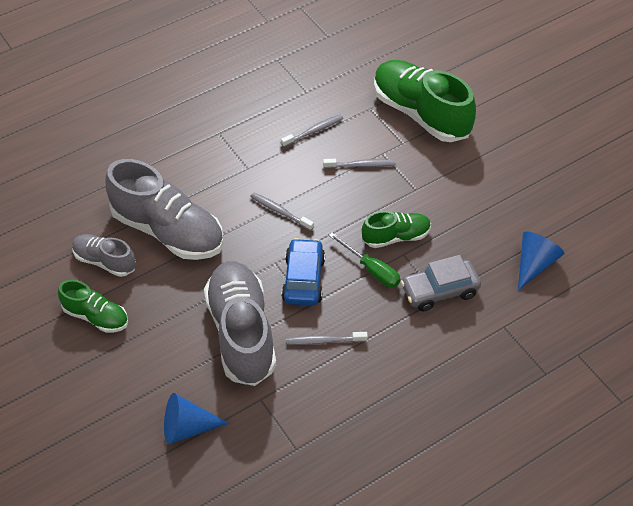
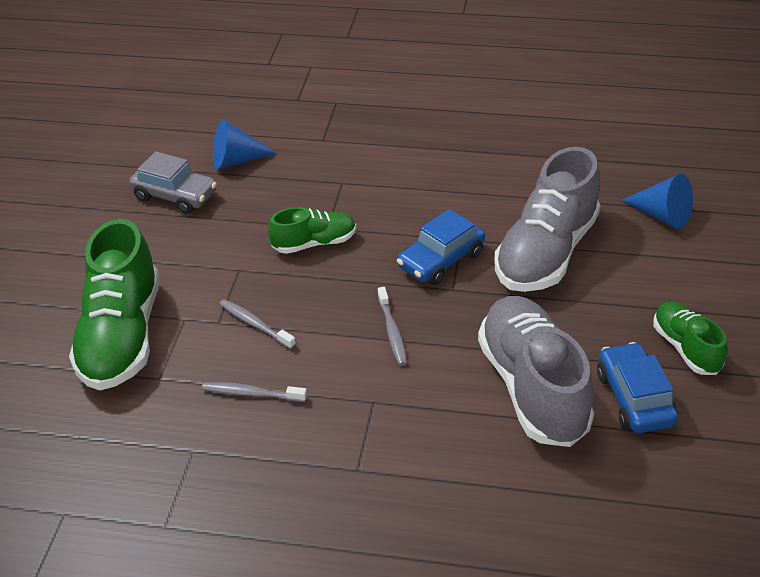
camera: 135 degrees left, 10 degrees down
(105, 261) = (634, 398): grey shoe -> blue car
(324, 341) = (478, 208): grey toothbrush -> none
(371, 270) = (371, 232): green screwdriver -> none
(396, 237) = (314, 243): green shoe -> green shoe turned 135 degrees clockwise
(439, 291) = (336, 186): grey car -> grey car (175, 196)

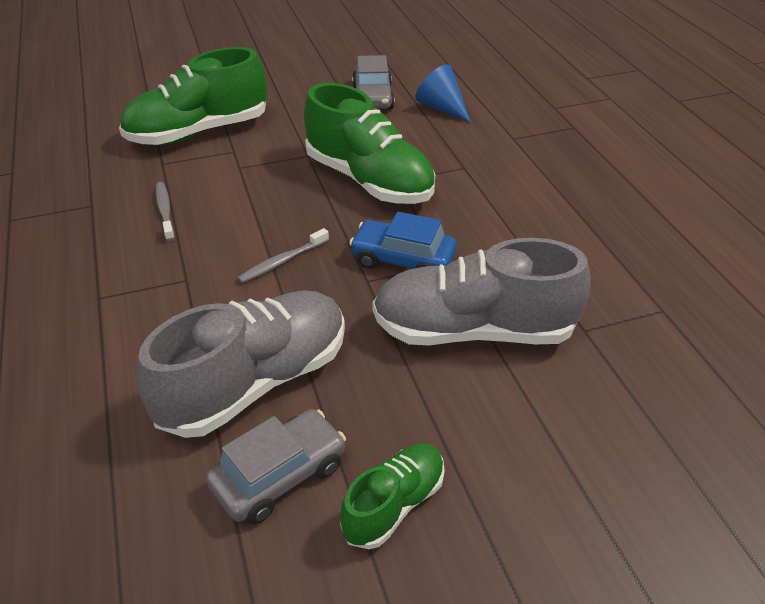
camera: 60 degrees right, 0 degrees up
(255, 324) = (247, 185): grey toothbrush -> none
(314, 243) = (369, 180): green shoe -> green shoe, size x1.87
(634, 398) = (279, 475): blue car -> grey car
(662, 215) = (627, 413): blue cone -> none

